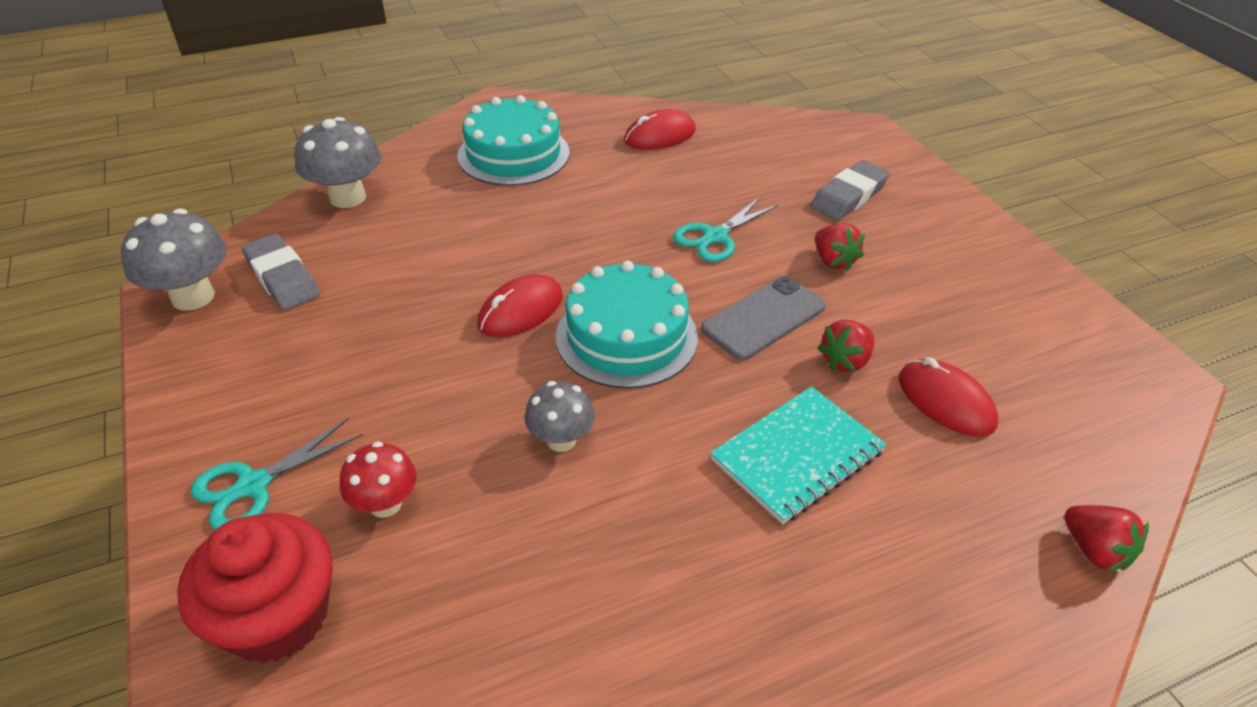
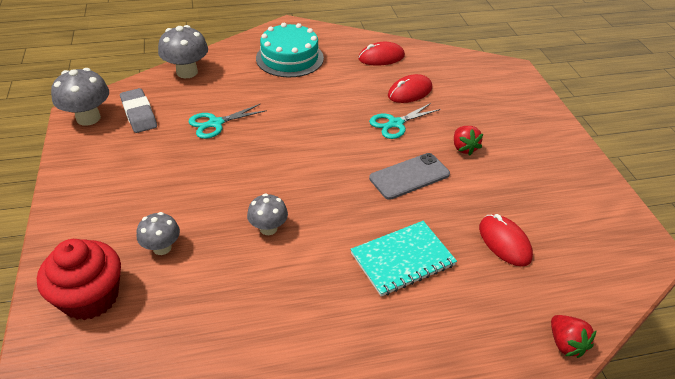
camera: 10 degrees right, 0 degrees up
(253, 485) = (95, 226): turquoise scissors -> turquoise scissors (215, 123)
(385, 504) = (162, 248): red mushroom -> grey mushroom
(521, 311) = (267, 152): red mouse -> red mouse (410, 92)
(626, 336) = (324, 175): turquoise cake -> none
(845, 361) = (451, 209): red strawberry -> none
(848, 196) = (487, 109): grey eraser -> none

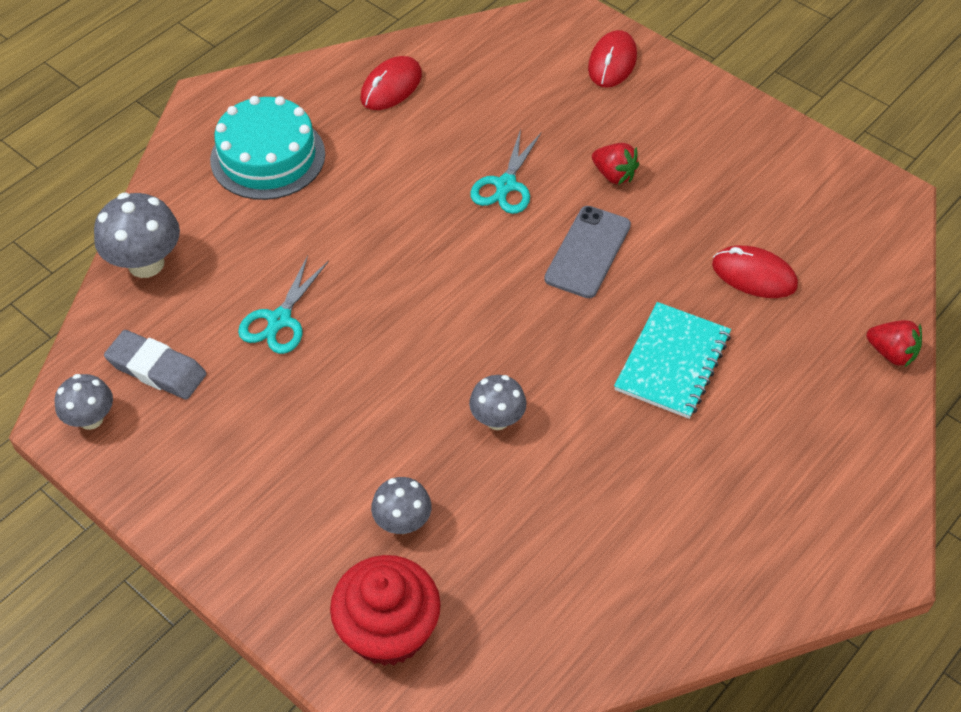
camera: 35 degrees left, 10 degrees up
(88, 118) = (91, 419): grey mushroom -> grey mushroom, size x0.63
(410, 92) = (479, 125): red mouse -> red mouse (612, 62)

